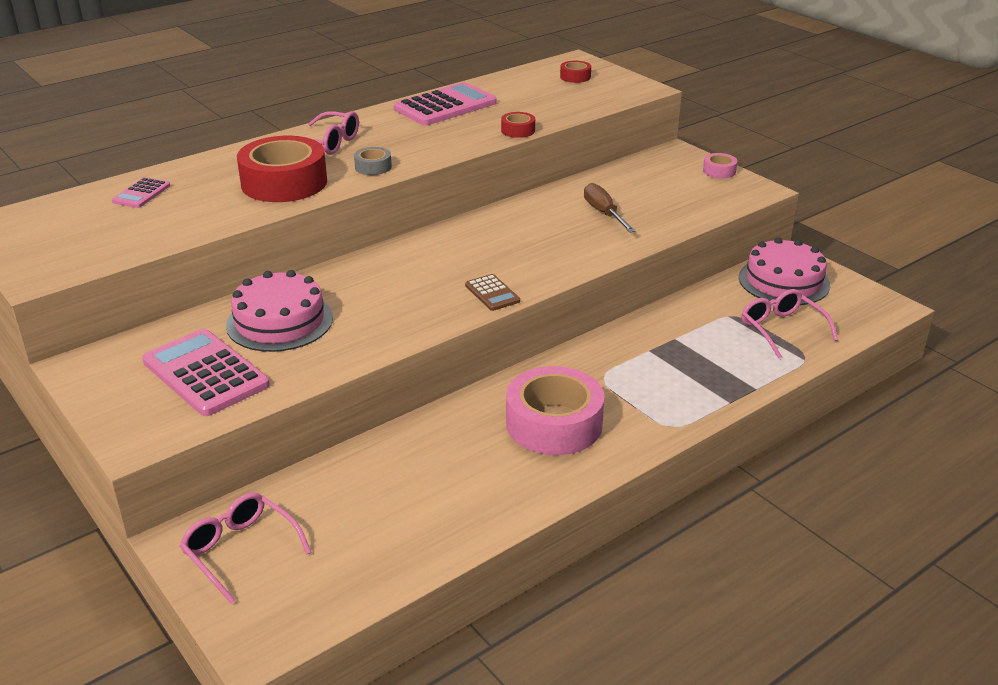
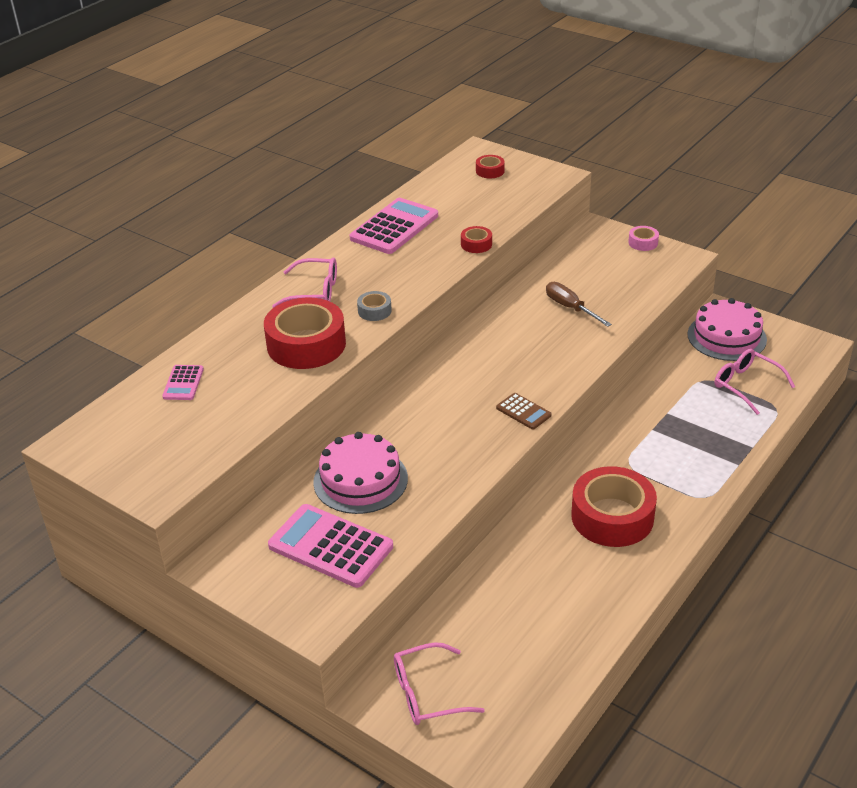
camera: 15 degrees left, 5 degrees up
(240, 550) = (427, 693): pink glasses -> pink glasses turned 45 degrees counterclockwise
(554, 424) = (612, 517): pink tape -> red tape

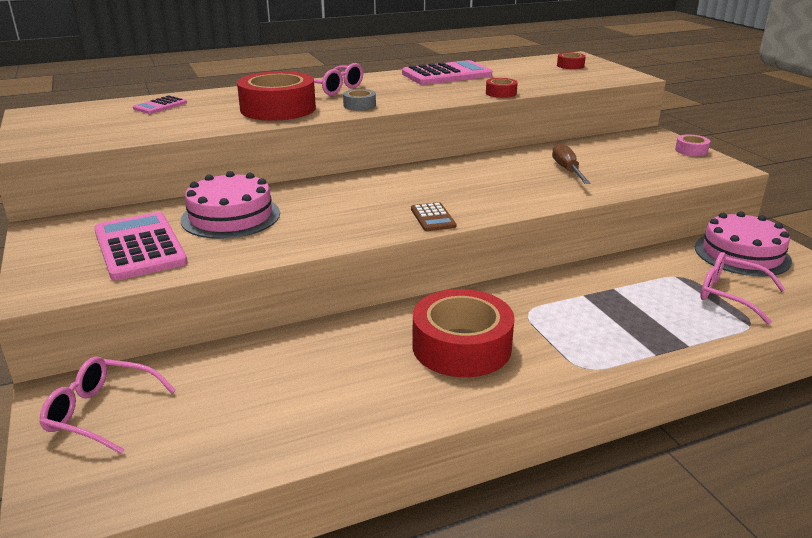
camera: 30 degrees right, 10 degrees down
(746, 385) = (729, 294): pink glasses -> pink glasses turned 45 degrees counterclockwise

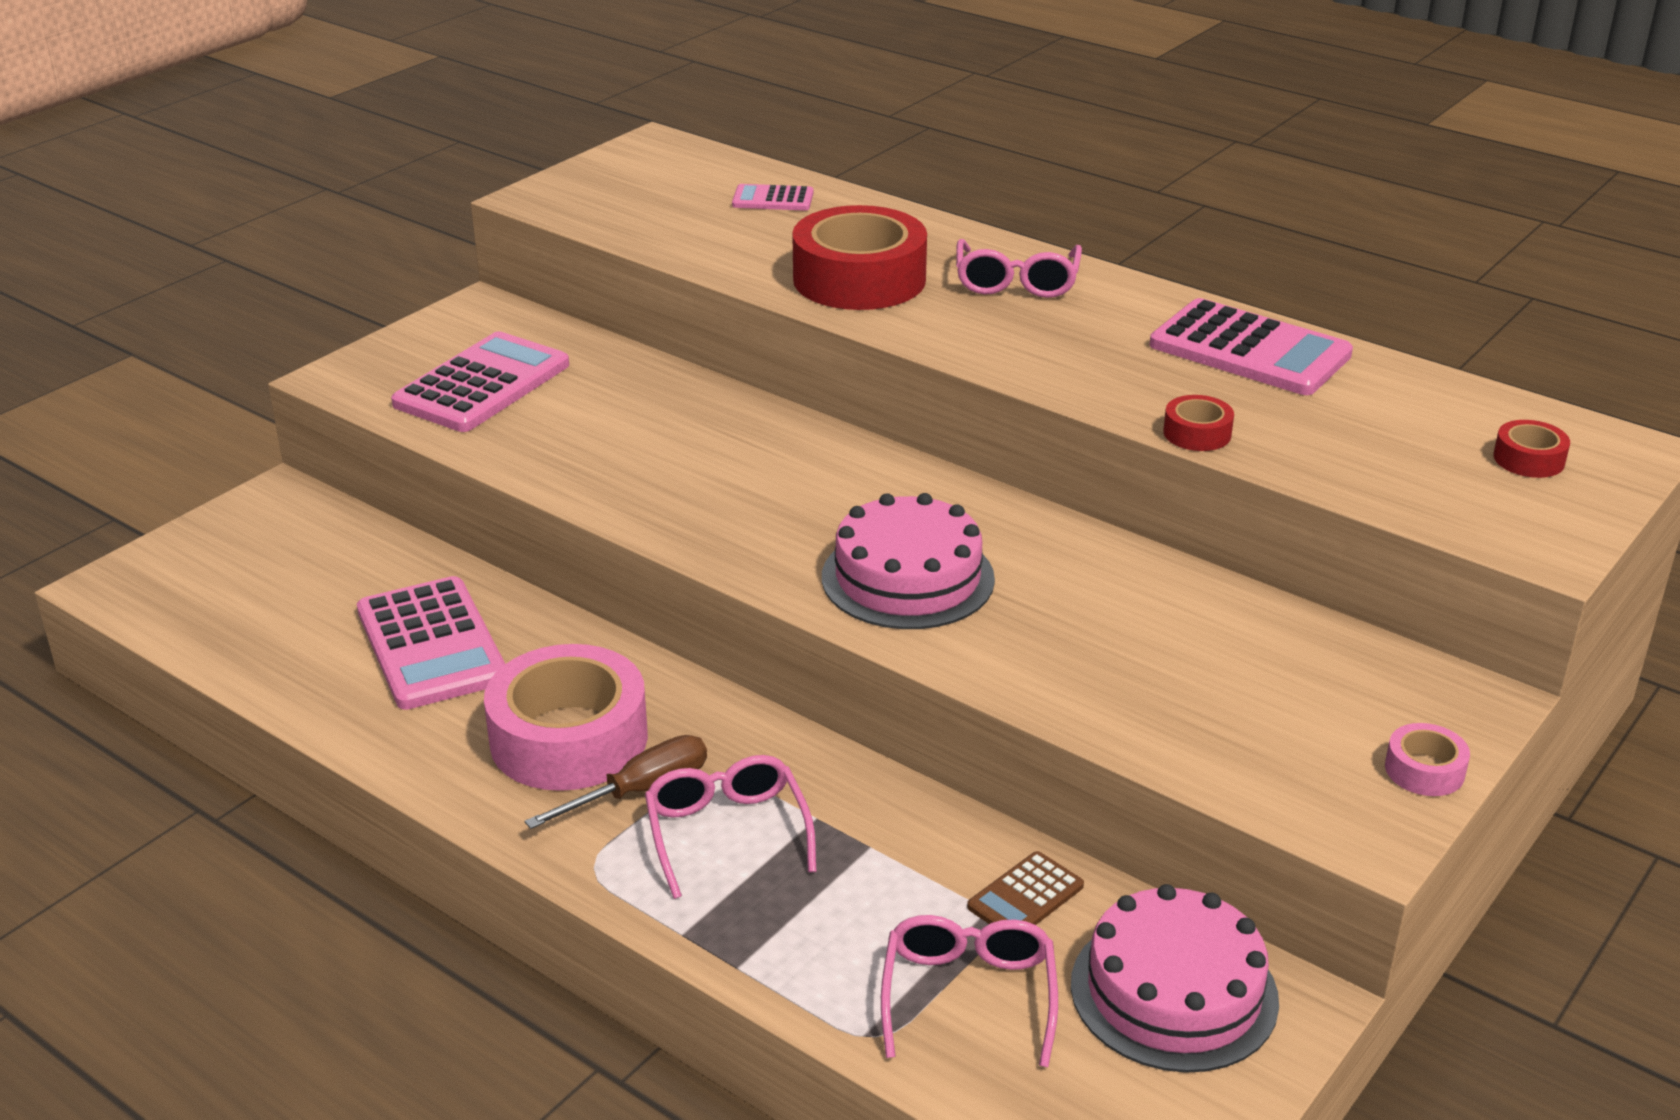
camera: 60 degrees right, 5 degrees up
(101, 412) = (264, 536): pink glasses -> pink glasses (727, 832)
(231, 216) = (619, 405): pink cake -> pink cake (907, 578)
(320, 371) = (431, 645): none -> pink calculator
(359, 105) = (954, 332): grey tape -> none
(433, 218) = (762, 559): brown calculator -> brown calculator (1025, 896)
(461, 346) = (569, 738): red tape -> pink tape
(567, 170) = (1114, 636): brown screwdriver -> brown screwdriver (640, 791)

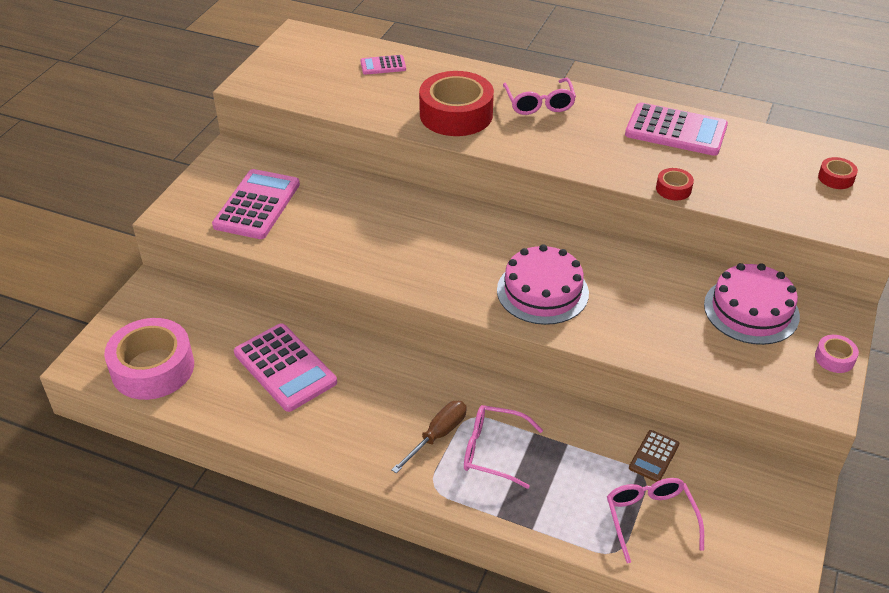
camera: 15 degrees left, 10 degrees up
(569, 738) = (386, 411): pink tape -> pink tape (153, 368)
(727, 832) = (492, 451): pink glasses -> pink glasses turned 45 degrees counterclockwise
(1174, 992) = (744, 494): pink cake -> pink cake (751, 310)

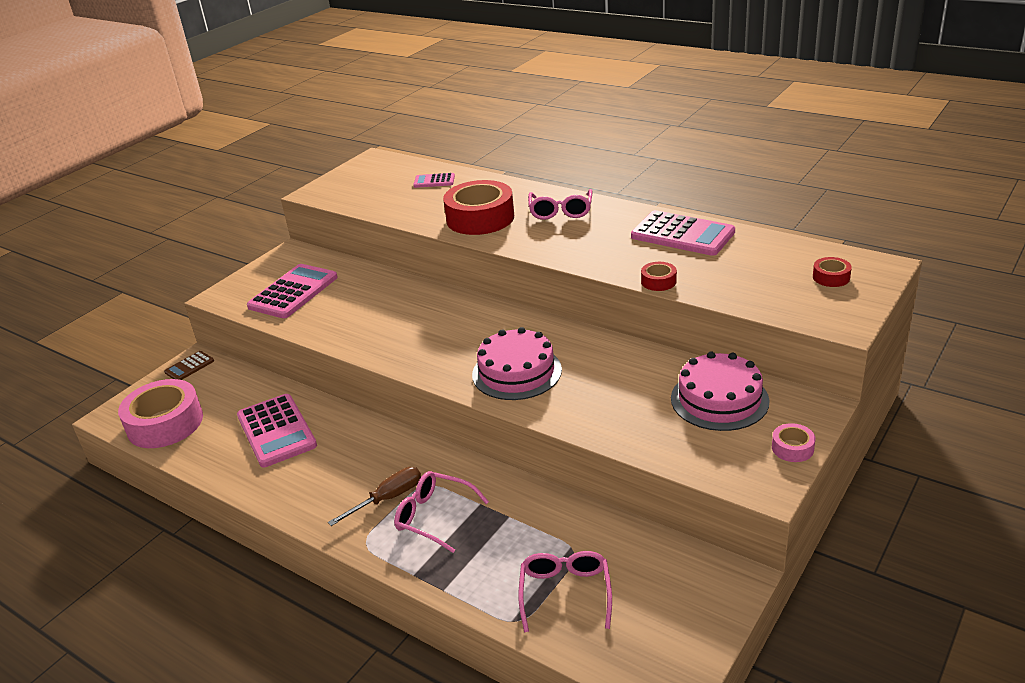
camera: 15 degrees right, 10 degrees down
(654, 456) = (591, 535): brown calculator -> brown calculator (189, 367)

